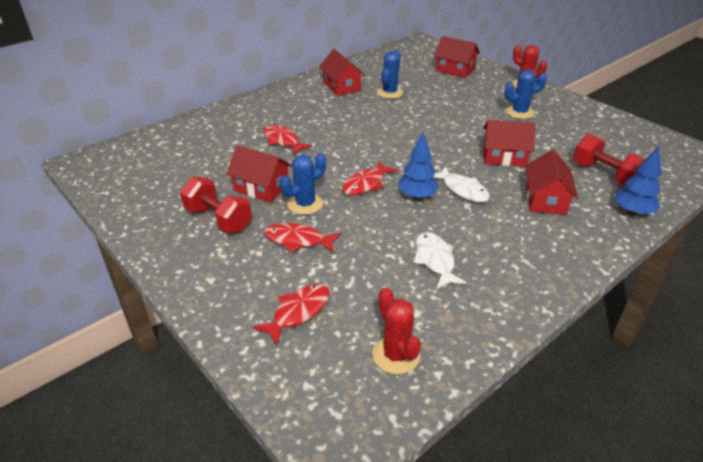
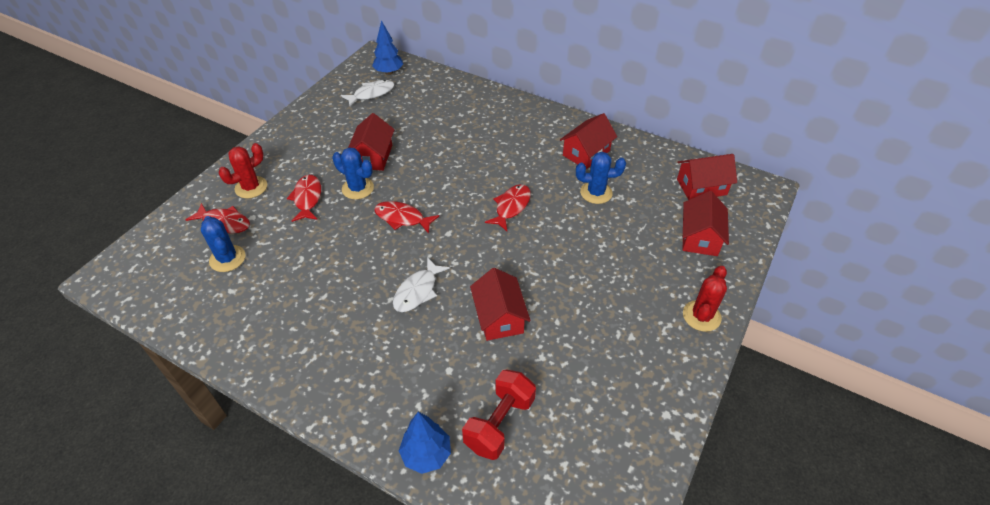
camera: 70 degrees right, 10 degrees up
(218, 219) = (323, 148): red dumbbell -> none
(282, 141) = (453, 145): red fish -> red fish (511, 207)
(396, 355) = (185, 287): red cactus -> red cactus (251, 187)
(417, 196) = (394, 258): blue tree -> blue tree (389, 72)
(435, 260) = (300, 289): white fish -> white fish (371, 94)
(519, 112) = (618, 319): blue cactus -> blue cactus (227, 258)
(545, 199) = (424, 365): red house -> red house (701, 187)

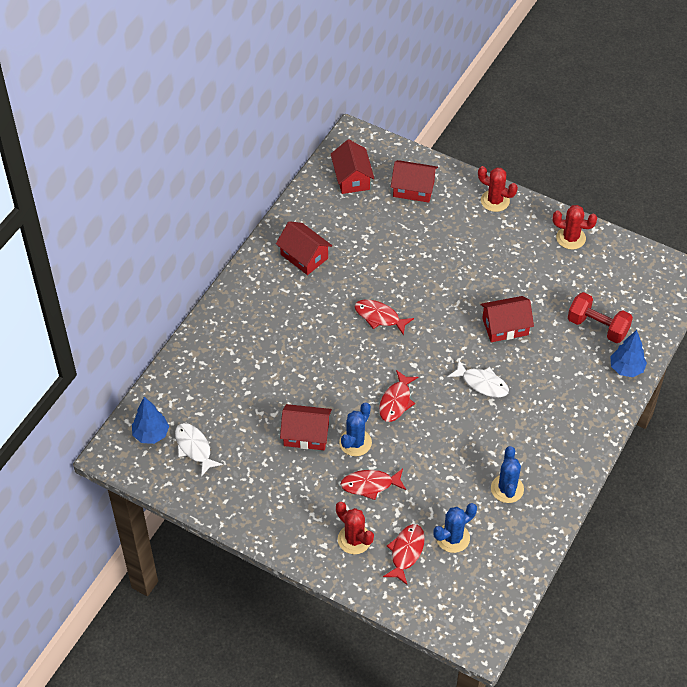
camera: 90 degrees left, 5 degrees up
(596, 193) = (360, 253): blue cactus -> blue cactus (507, 489)
(654, 401) = (571, 238): none -> red cactus

